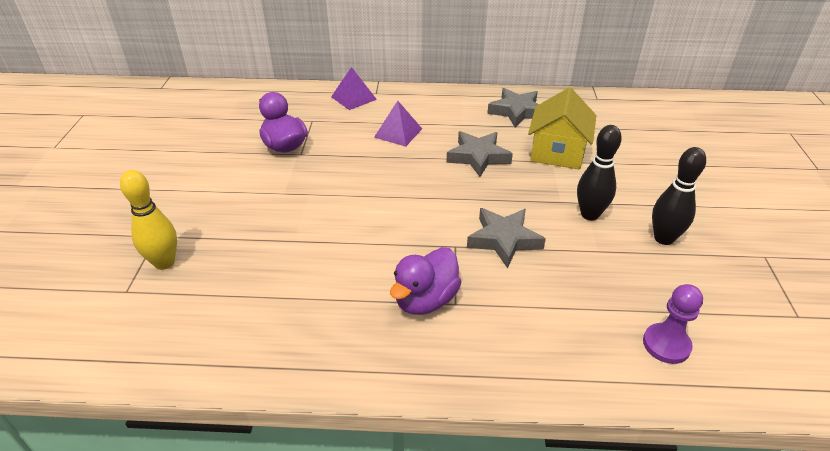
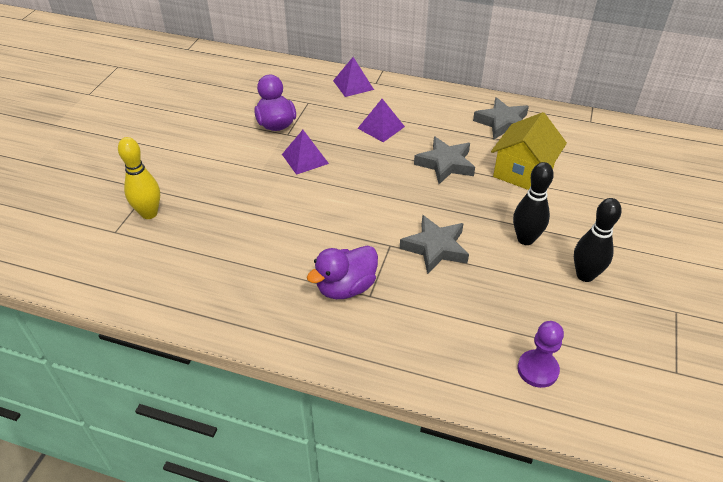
camera: 15 degrees right, 5 degrees up
(329, 175) = (305, 158): none -> purple pyramid

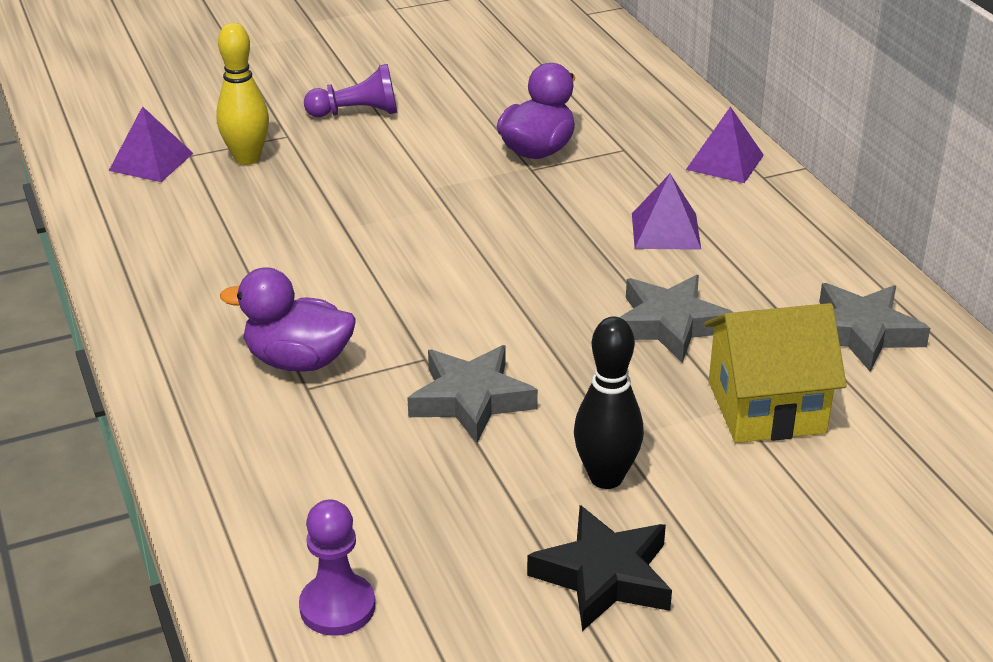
camera: 50 degrees right, 10 degrees down
(164, 156) = (357, 113): none -> purple pawn
(305, 158) = (502, 207): purple pyramid -> purple pyramid (151, 162)
(585, 275) = (604, 576): black bowling pin -> black star

